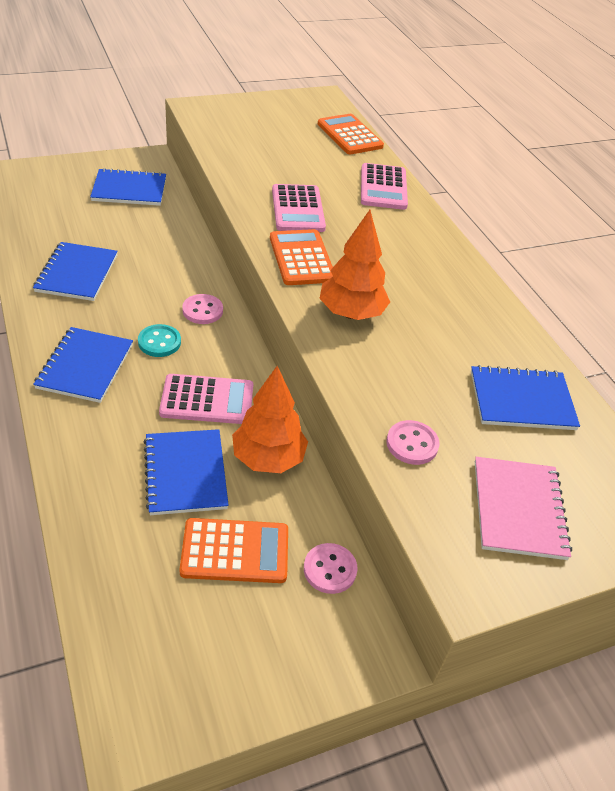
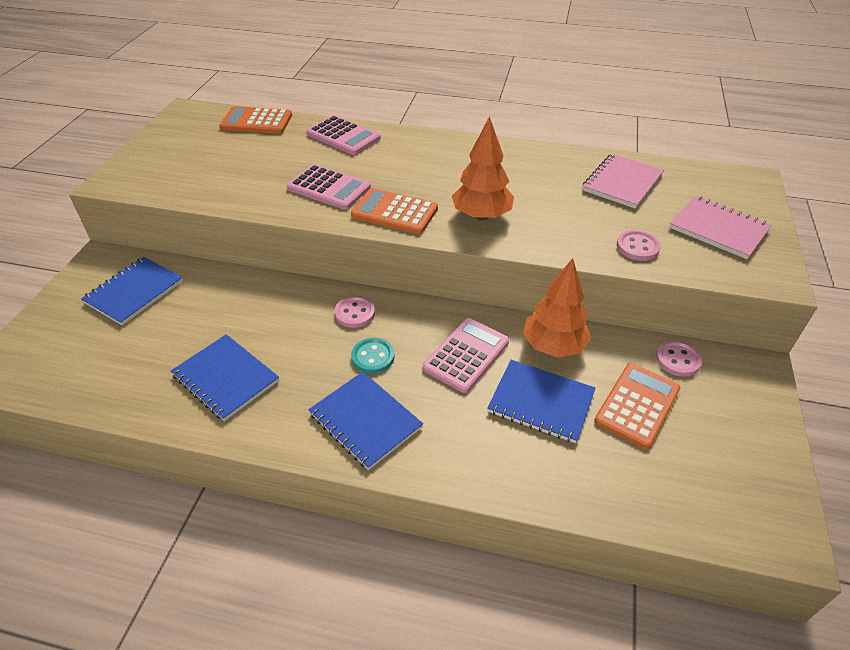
camera: 50 degrees left, 0 degrees up
(521, 400) = (622, 183): blue notebook -> pink notebook

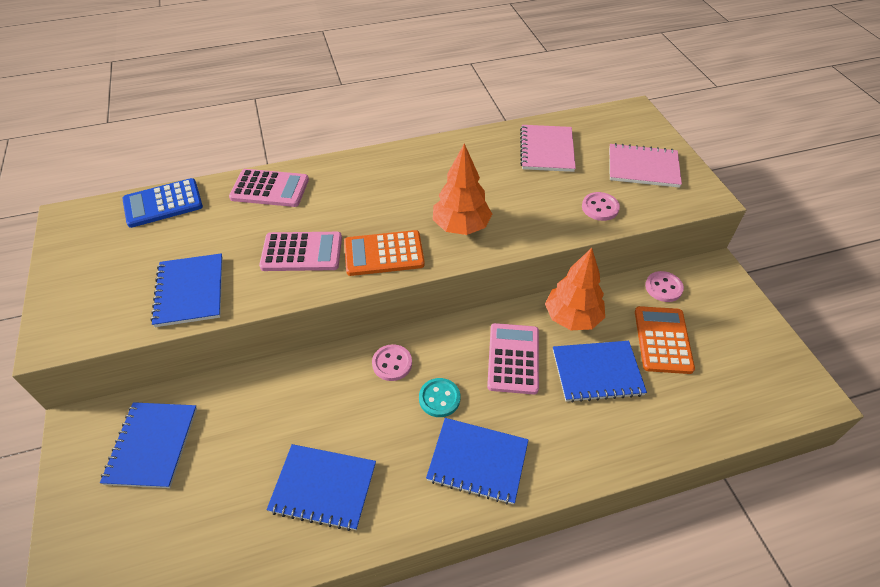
camera: 30 degrees left, 5 degrees up
(224, 185) = (190, 291): none -> blue notebook
(256, 121) = (163, 203): orange calculator -> blue calculator

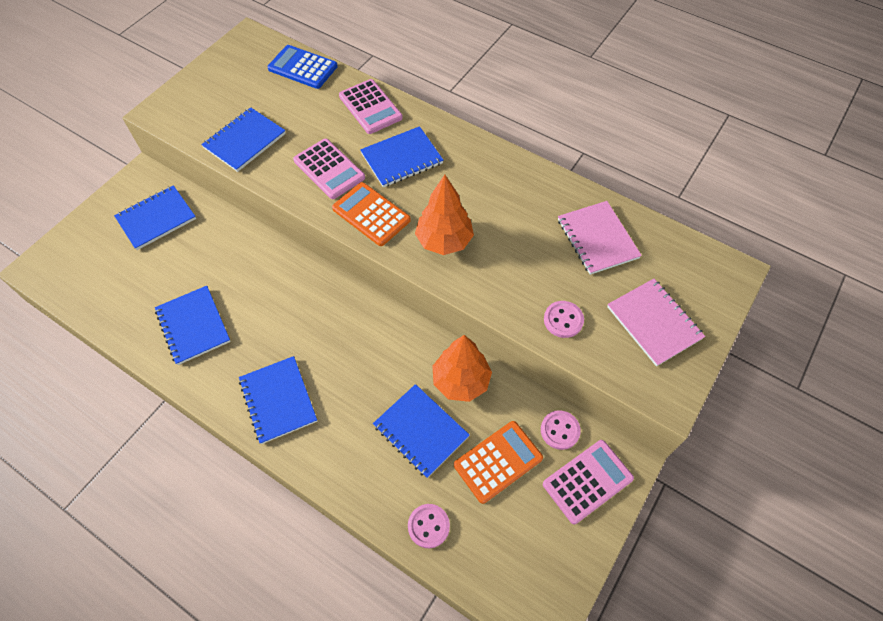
camera: 50 degrees right, 10 degrees up
(349, 202) = (402, 158): none -> blue notebook
(392, 363) = (315, 294): pink button -> pink button (428, 526)
(439, 398) = (310, 342): turquoise button -> none
(513, 358) = (384, 365): pink calculator -> pink calculator (587, 481)
(546, 150) = (597, 239): pink notebook -> pink notebook turned 75 degrees counterclockwise

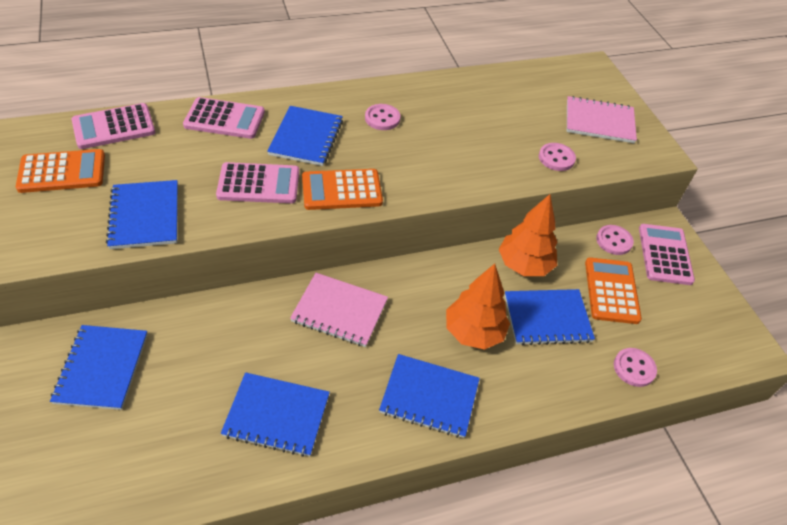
camera: 55 degrees left, 10 degrees down
(242, 79) = (62, 172): none -> orange calculator
(303, 68) = (114, 127): blue calculator -> pink calculator
(444, 241) = (419, 168): orange tree -> orange tree (473, 332)
(473, 183) = (382, 118): none -> pink button
(597, 239) = (505, 98): pink notebook -> pink notebook (339, 311)

